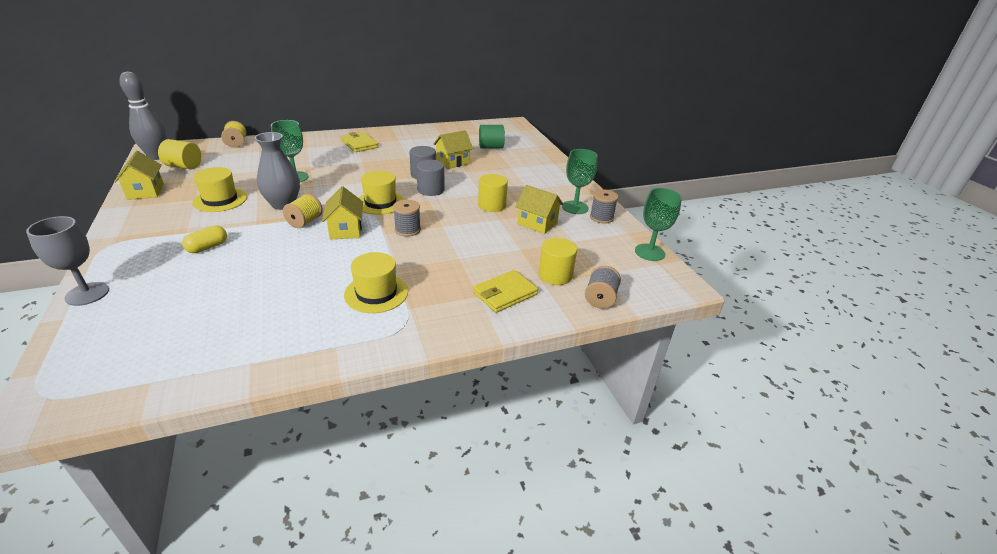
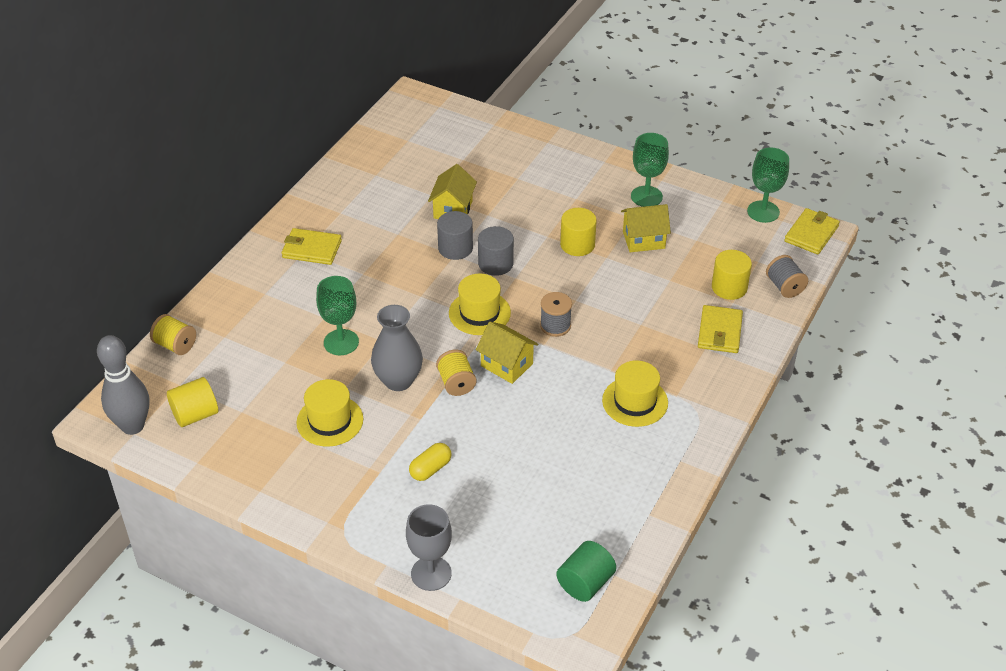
camera: 40 degrees left, 10 degrees up
(145, 191) = (234, 468): yellow house -> none
(207, 247) = (430, 469): yellow capsule -> yellow capsule turned 45 degrees clockwise
(491, 147) = (452, 158): green cylinder -> green cylinder (585, 583)
(601, 217) = (682, 194): grey spool -> none
(672, 282) = (811, 234): none -> yellow wallet

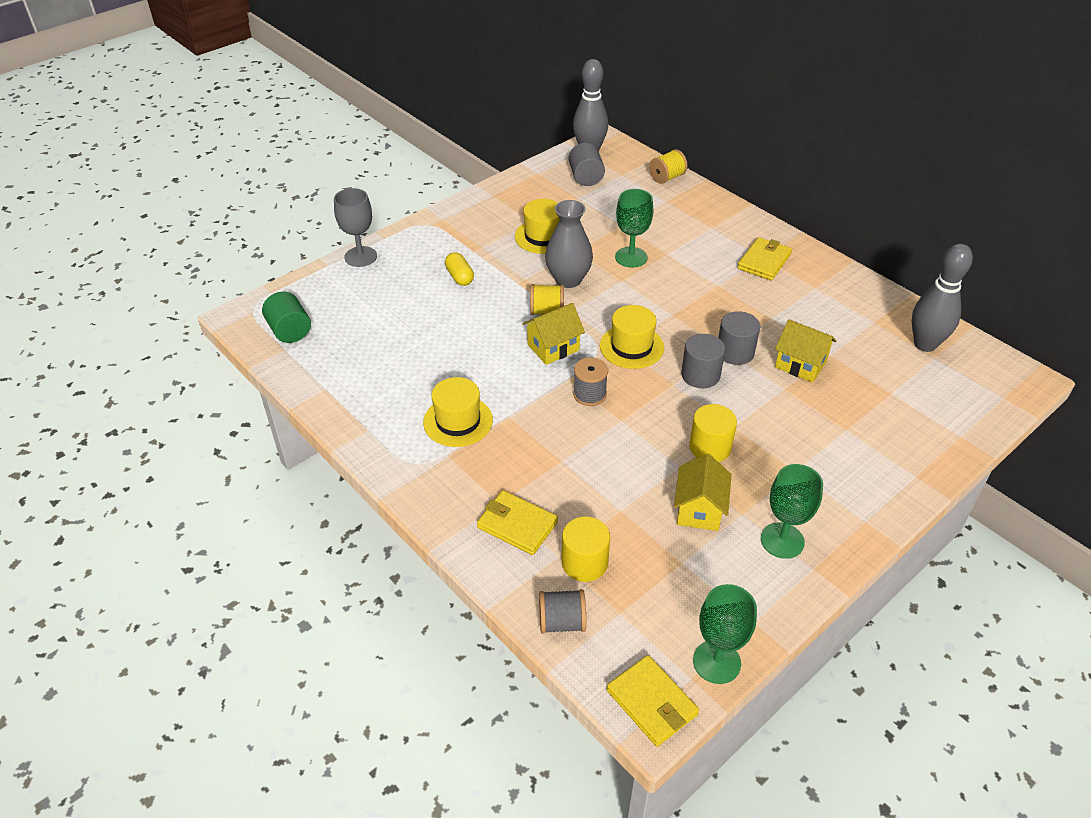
camera: 110 degrees right, 0 degrees up
(195, 414) = (586, 177): yellow cylinder -> grey cylinder
(393, 146) = (925, 344): none -> grey bowling pin

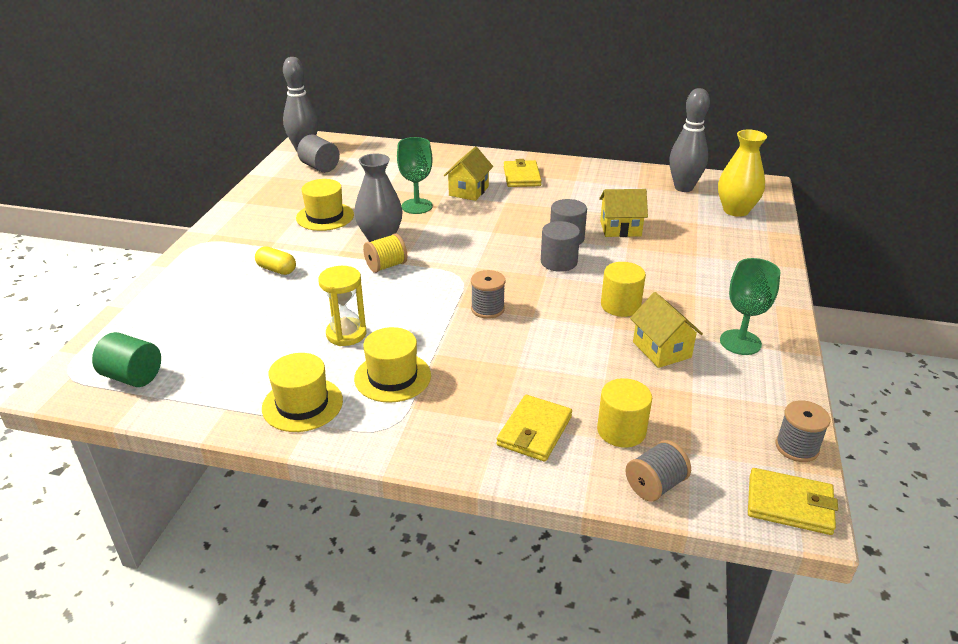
camera: 35 degrees left, 10 degrees down
(360, 256) = (154, 289): grey goblet -> none
(458, 364) = (346, 334): none -> yellow hourglass
(517, 525) = (534, 431): yellow wallet -> yellow wallet turned 60 degrees counterclockwise
(553, 347) = (420, 289): yellow house -> yellow house (468, 191)
(631, 346) = (484, 264): yellow hat -> yellow hat (302, 404)
(667, 177) = (388, 148): yellow spool -> none
(716, 662) = (797, 447): green goblet -> grey spool
(953, 397) = (736, 210): none -> yellow vase

